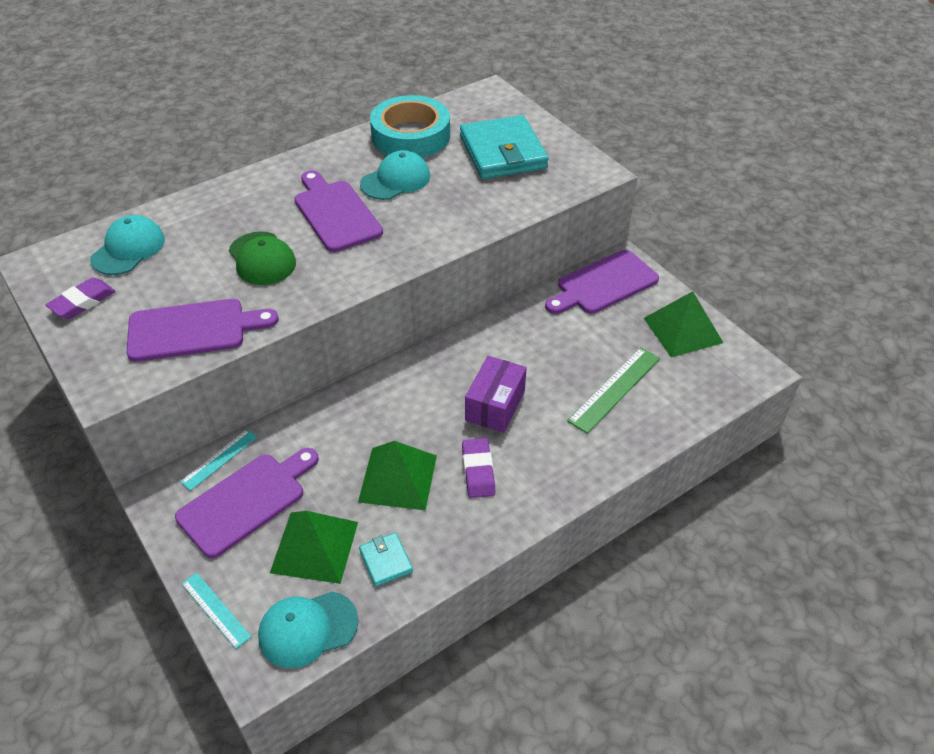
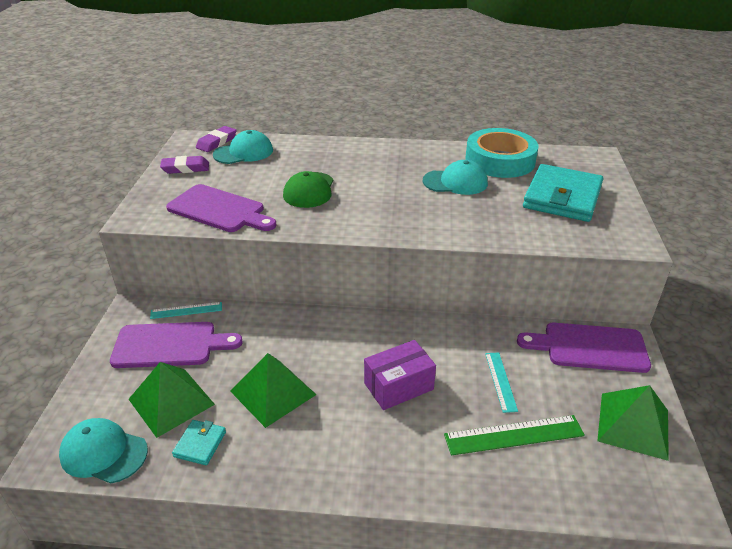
camera: 40 degrees right, 10 degrees down
(215, 610) = (75, 400): turquoise ruler -> turquoise ruler (500, 381)
(335, 213) = (389, 184): purple cutting board -> none
(478, 471) = (333, 425): purple eraser -> purple eraser (217, 142)

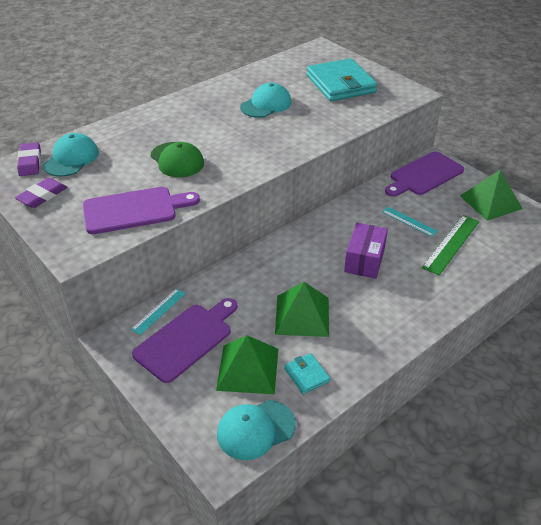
camera: 45 degrees left, 5 degrees up
(500, 160) = (269, 76): turquoise tape -> none

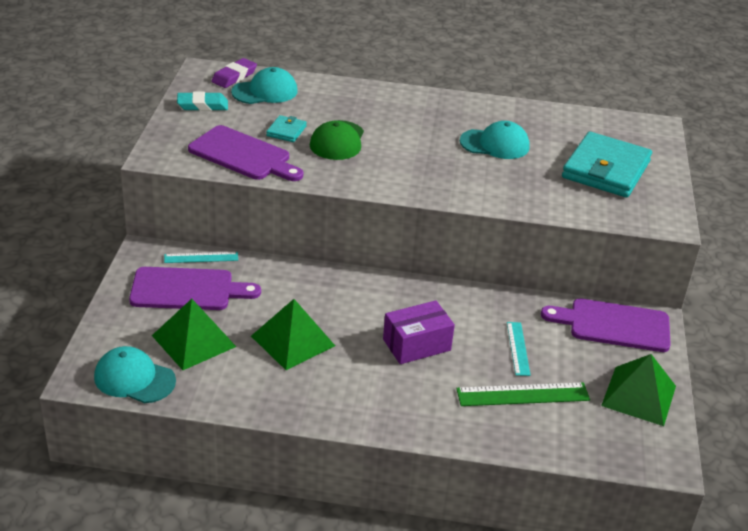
camera: 45 degrees right, 5 degrees down
(42, 196) = (202, 105): purple eraser -> turquoise eraser
(306, 375) = (224, 378): turquoise wallet -> turquoise wallet (286, 131)

